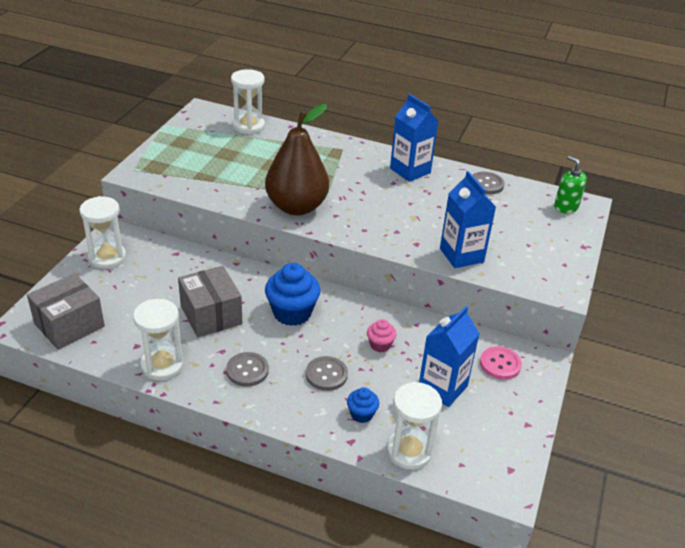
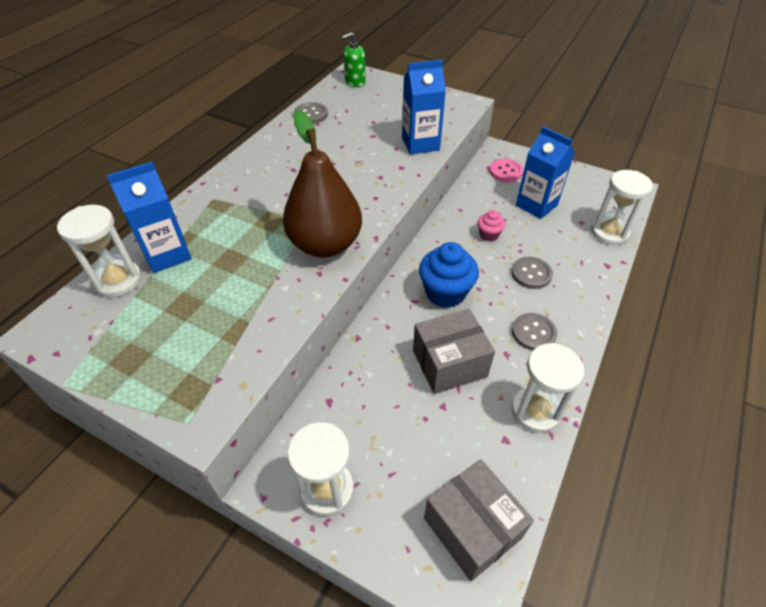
camera: 80 degrees left, 10 degrees up
(361, 414) = (575, 255): blue cupcake -> none
(410, 170) = (274, 156): blue carton -> blue carton (167, 254)

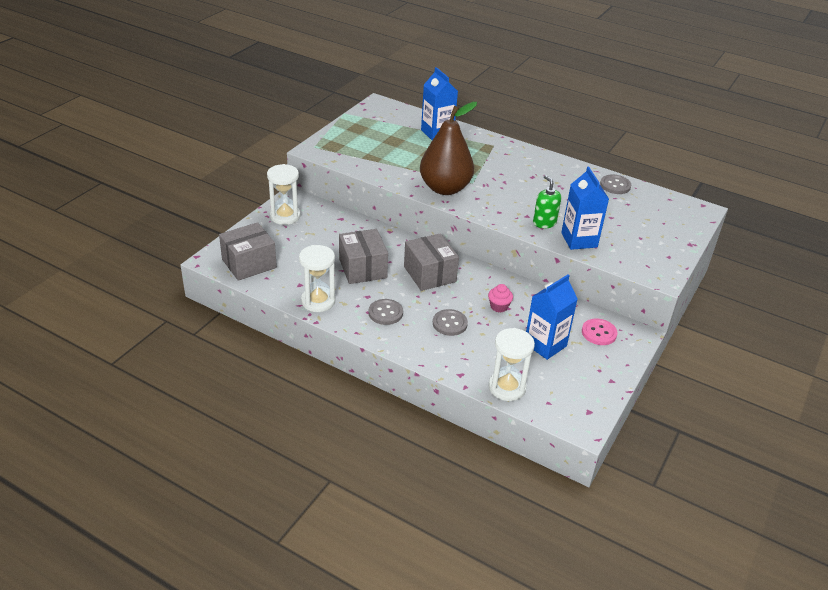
camera: 90 degrees right, 10 degrees down
(118, 280) = (415, 120): white hourglass -> none
(355, 82) = (682, 211): green soap dispenser -> green soap dispenser (544, 223)
(445, 293) = (429, 274): blue cupcake -> grey box

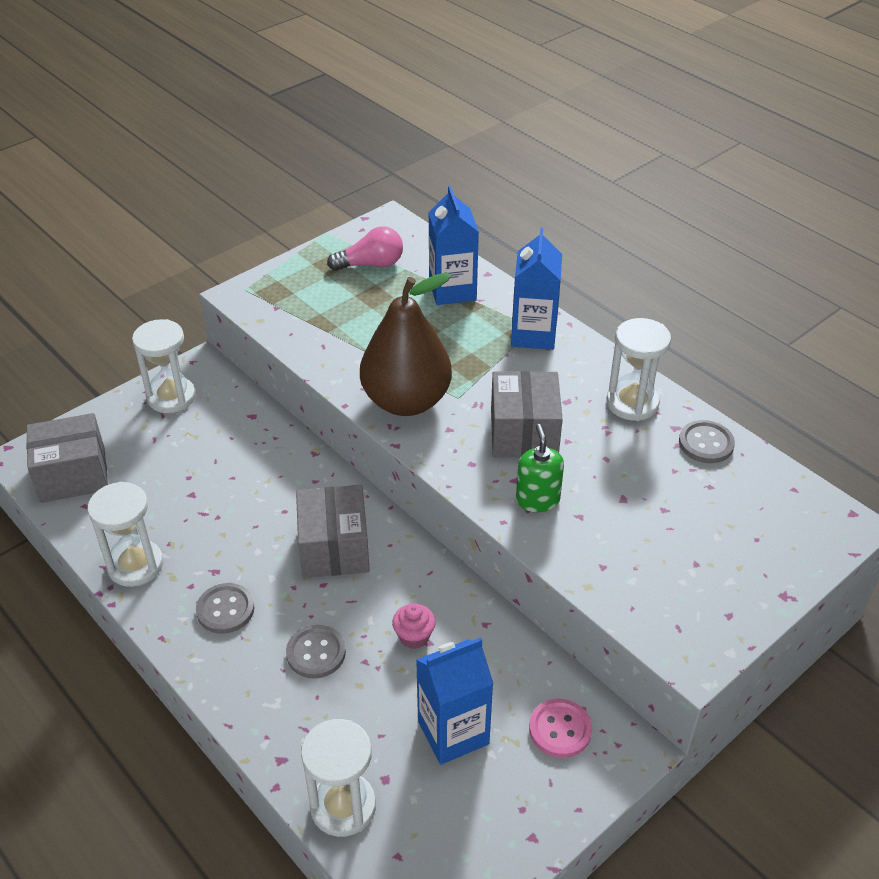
camera: 20 degrees right, 5 degrees up
(363, 268) = (235, 516): grey box -> grey box (524, 433)
(381, 126) = (371, 264): none -> pink light bulb
(567, 173) = (632, 403): none -> white hourglass
(579, 240) = (580, 547): blue carton -> blue carton (533, 335)

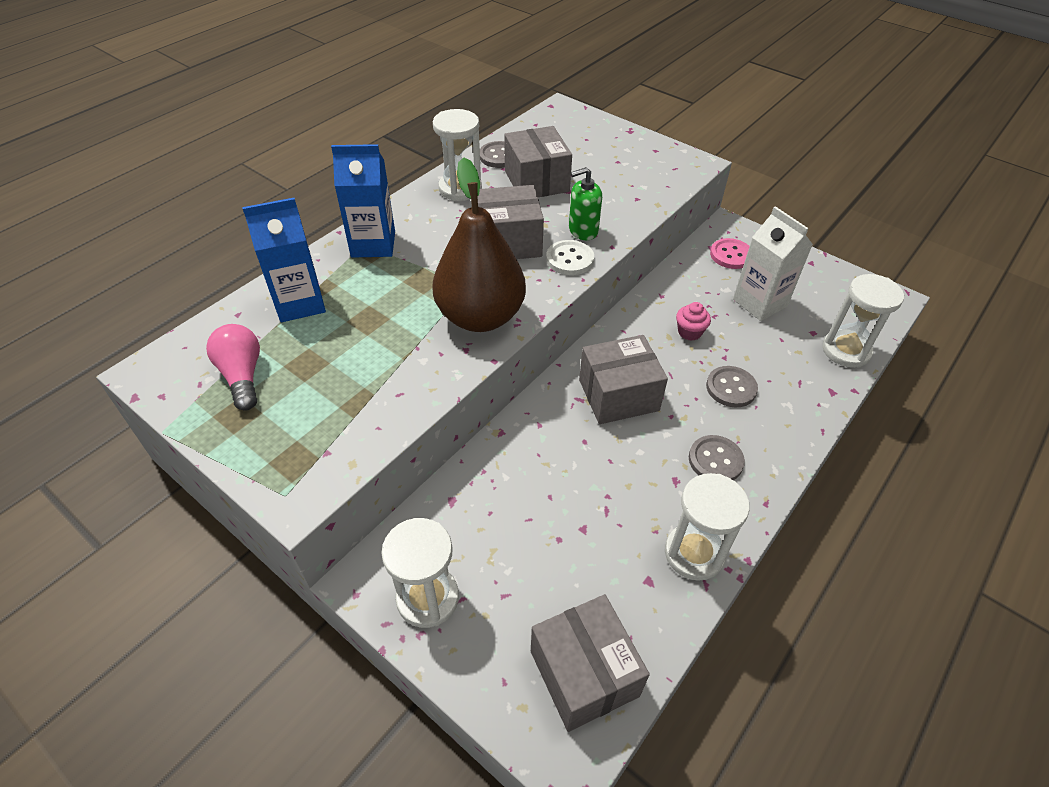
camera: 100 degrees left, 5 degrees up
(453, 732) = (759, 303): blue carton -> white carton
(484, 480) = (569, 259): none -> white button
(647, 472) = (536, 181): none -> grey box

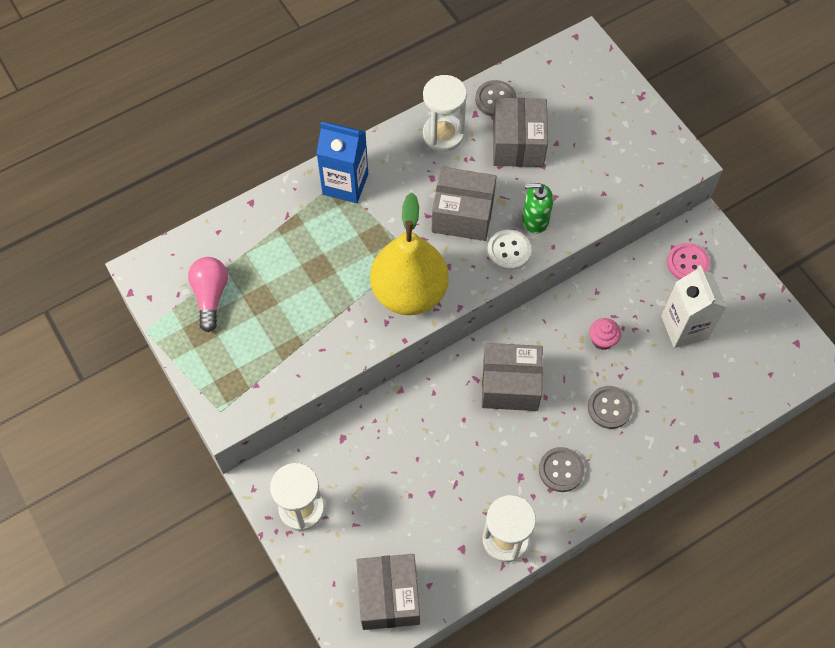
camera: 20 degrees right, 15 degrees up
(300, 303) = (269, 234): blue carton -> none
(480, 317) = (409, 292): brown pear -> yellow pear
(846, 350) = (734, 402): white hourglass -> none

